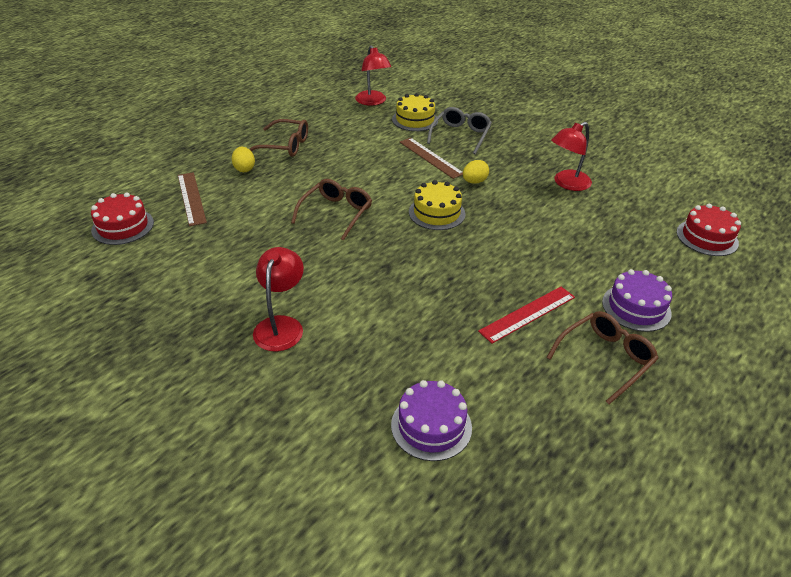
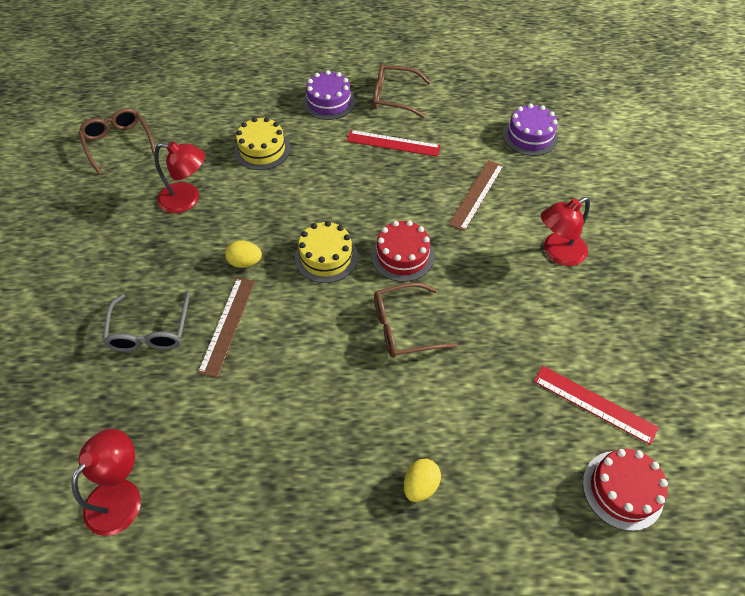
camera: 130 degrees left, 15 degrees up
(170, 252) = (594, 404): none -> red ruler
(191, 198) = (520, 478): brown ruler -> brown ruler (477, 194)
(285, 146) = (332, 492): brown glasses -> brown glasses (118, 143)
(415, 120) = (143, 403): yellow cake -> yellow cake (262, 150)
(460, 135) = (150, 331): grey glasses -> grey glasses turned 75 degrees counterclockwise
(707, 237) = (202, 97): red cake -> red cake (402, 256)

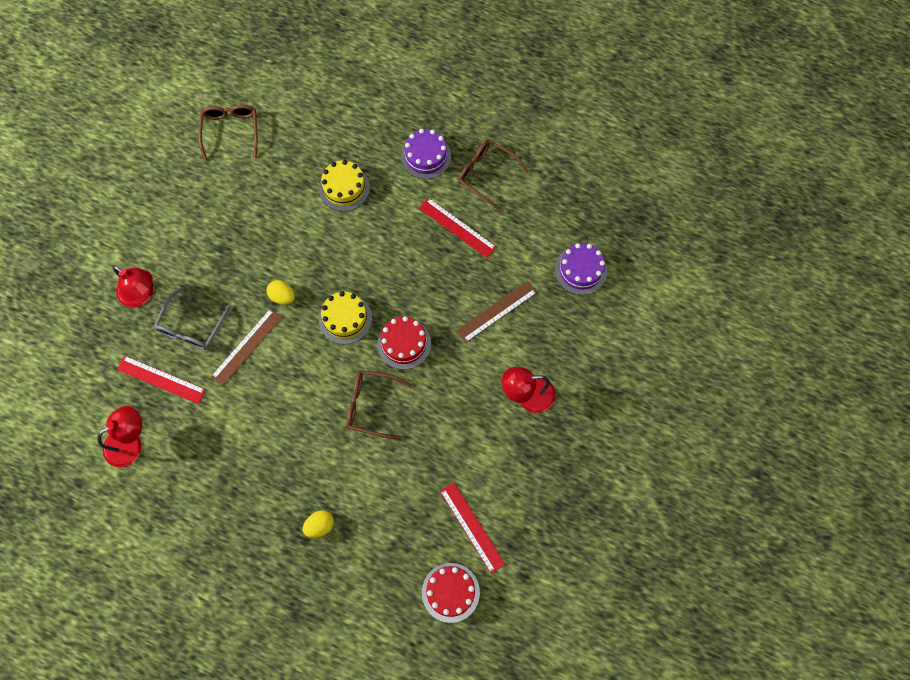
camera: 25 degrees right, 15 degrees up
(134, 402) = (161, 379): none -> red ruler
(187, 199) = (263, 215): red lamp -> red lamp (141, 295)

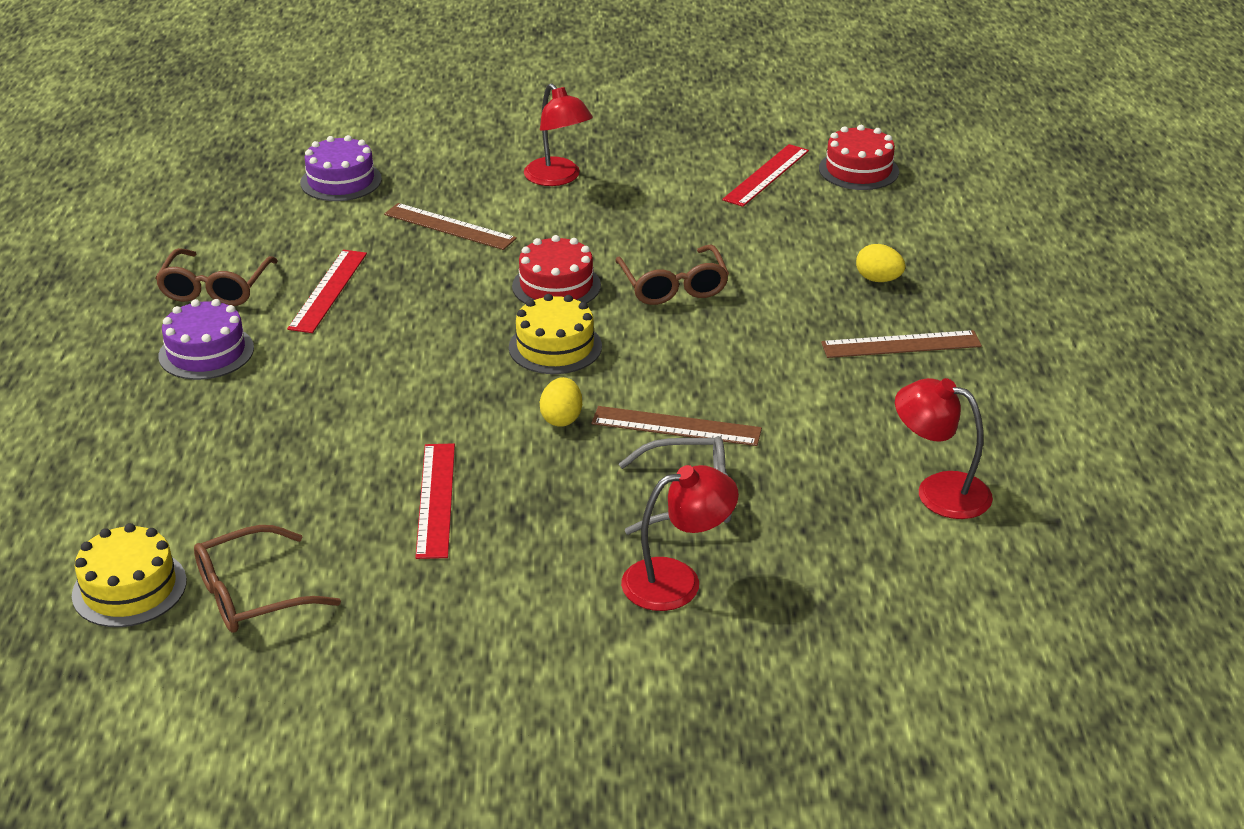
camera: 115 degrees left, 35 degrees down
(141, 295) = (677, 581): red lamp -> red lamp turned 60 degrees clockwise
(161, 379) = (807, 497): red ruler -> red ruler (435, 499)
(252, 499) = (901, 344): none -> brown ruler
(344, 188) = (312, 417): yellow cake -> yellow cake (129, 588)

